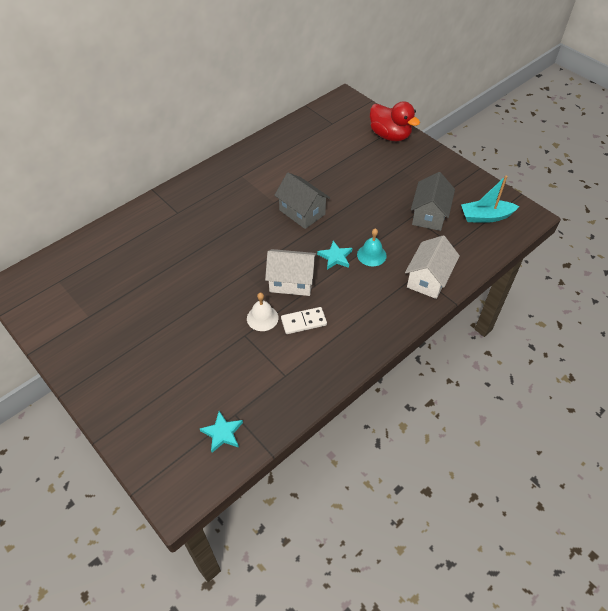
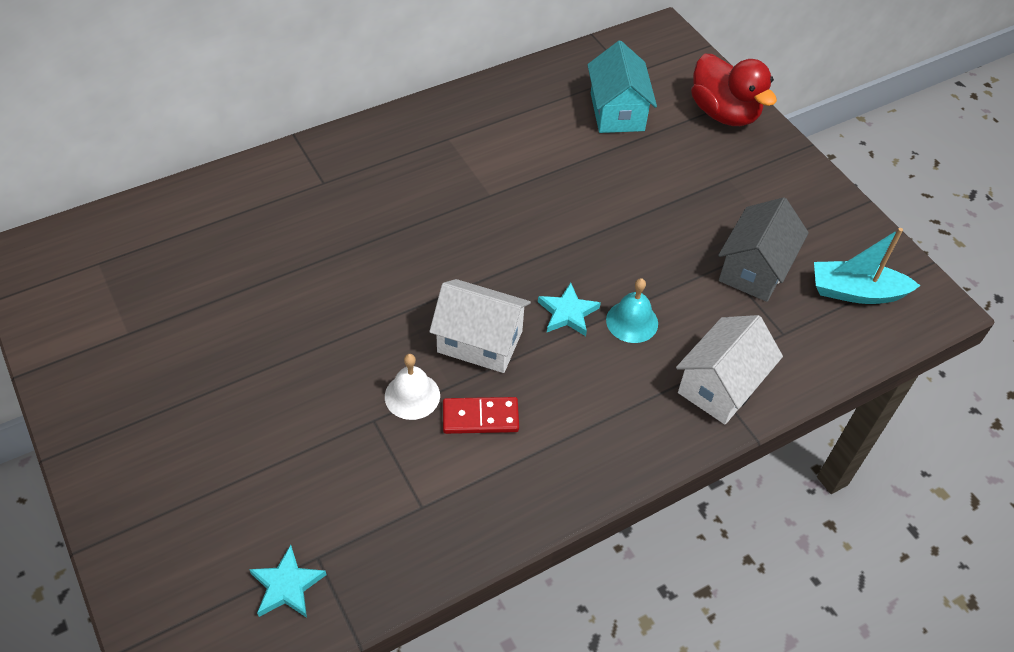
camera: 10 degrees right, 0 degrees up
(302, 212) = (533, 222): grey house -> none
(303, 322) = (480, 417): white domino -> red domino
(331, 145) = (617, 112): none -> turquoise house

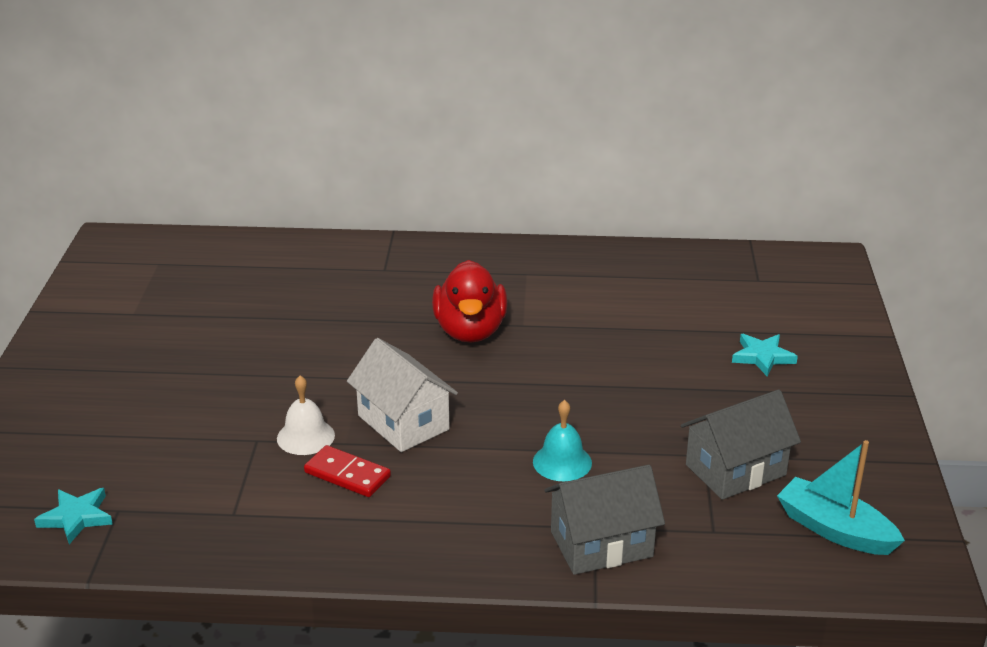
camera: 35 degrees right, 20 degrees down
(568, 313) = (506, 433): turquoise star -> turquoise star (762, 357)
(617, 112) = (714, 304): turquoise house -> none
(720, 385) = (601, 544): white house -> grey house
(724, 113) = (832, 340): red duck -> red duck (470, 331)

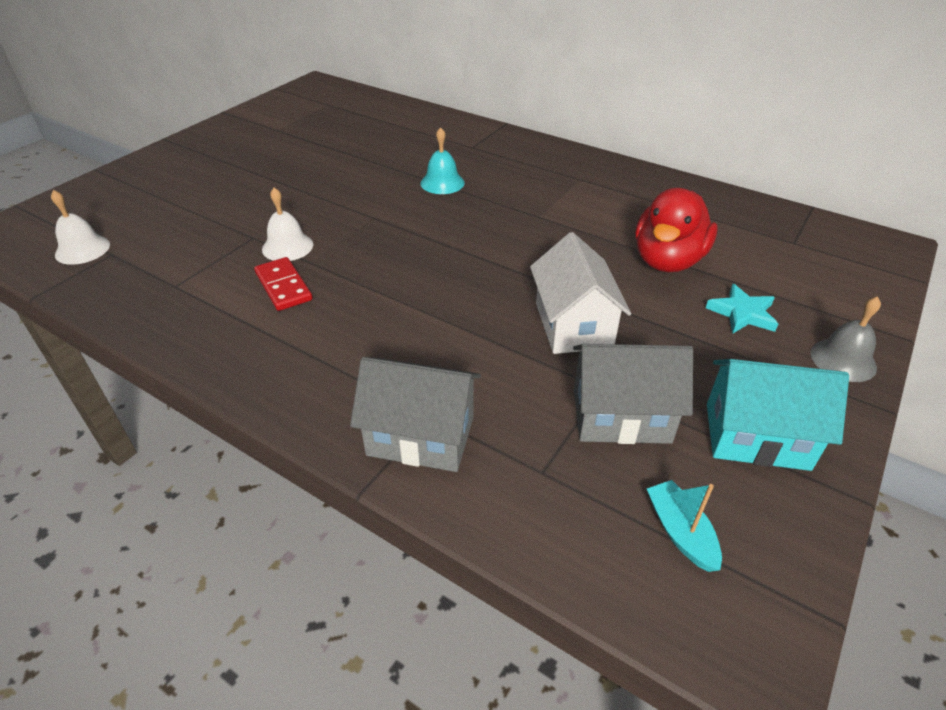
camera: 30 degrees right, 10 degrees up
(76, 517) = (82, 249): turquoise star -> white bell
(403, 422) = (367, 261): white house -> white house (573, 325)
(470, 331) = (491, 208): red duck -> red duck (667, 261)
(562, 462) = (461, 342): turquoise bell -> turquoise bell (442, 183)
(835, 530) = (680, 532): turquoise boat -> turquoise boat, size x0.64
(837, 447) = (756, 436): none -> turquoise house
(857, 368) = (843, 360): none -> grey bell

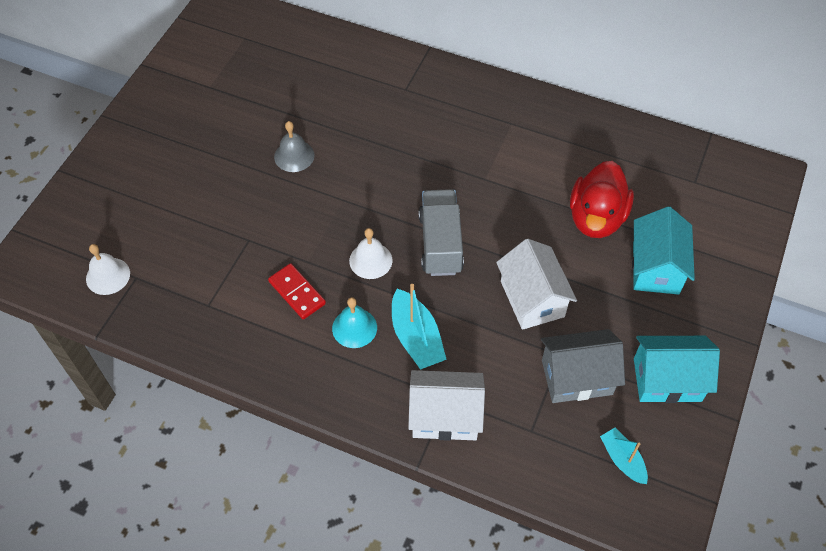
camera: 10 degrees left, 15 degrees up
(287, 246) = (282, 247): white bell -> white bell (370, 260)
(411, 345) = (416, 338): none -> turquoise boat
(421, 436) = (445, 416): grey house -> white house
(442, 183) = (391, 145): turquoise bell -> turquoise bell (354, 328)
(471, 263) = (440, 243): none -> grey truck
(742, 313) = (656, 267): turquoise star -> turquoise house
(843, 360) = (726, 303): grey bell -> grey bell (294, 156)

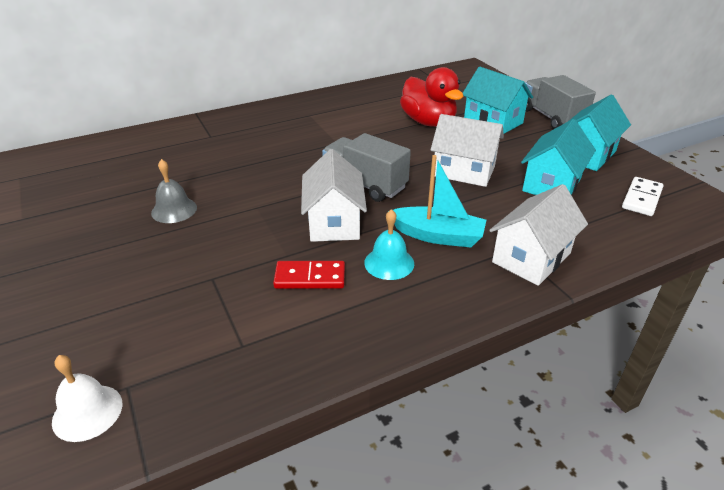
camera: 50 degrees left, 20 degrees down
(370, 260) = (334, 222): white bell -> white house
(577, 377) = (552, 184): grey house -> turquoise house
(622, 459) = (641, 198): turquoise boat -> white domino
(721, 312) = (551, 118): none -> grey truck

